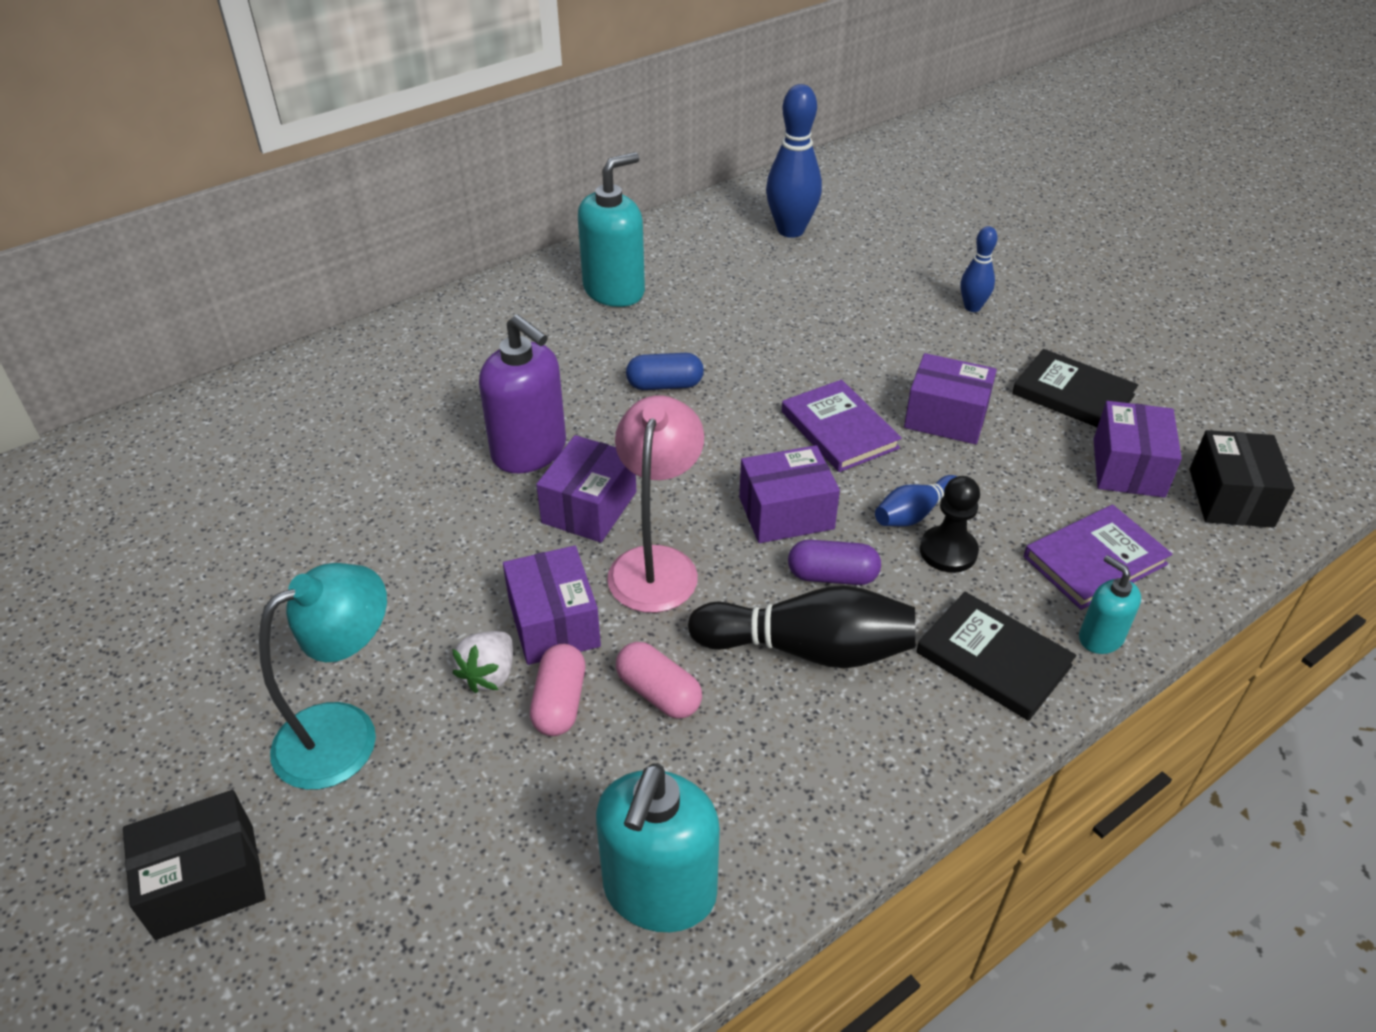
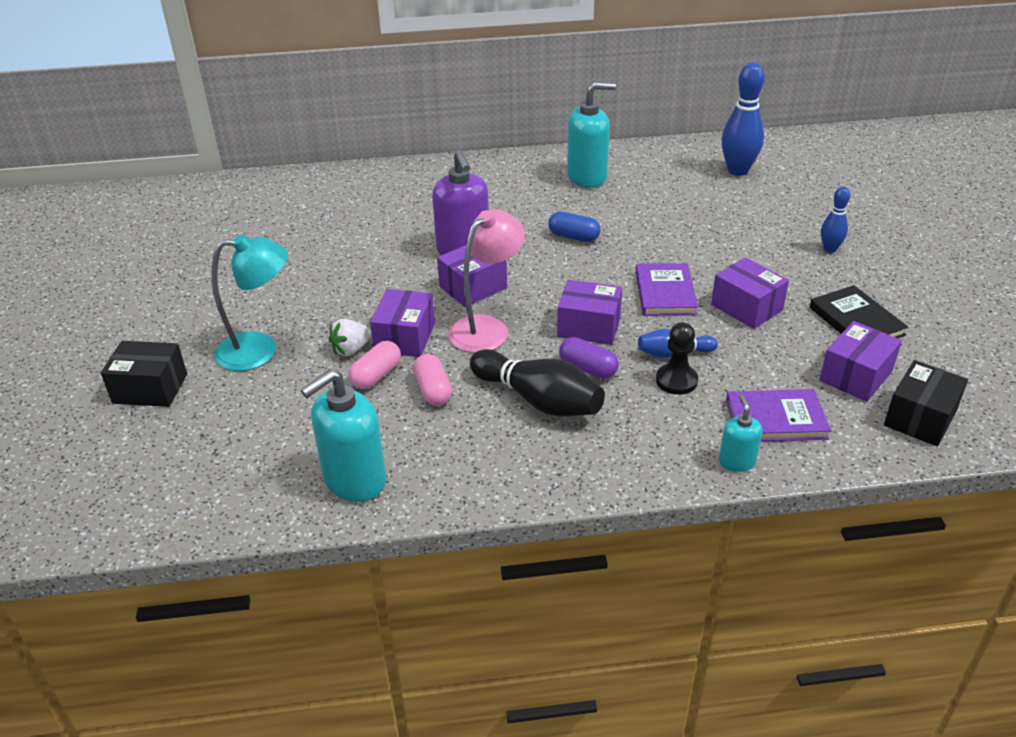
camera: 30 degrees right, 5 degrees down
(993, 659) = (651, 446): black book -> none

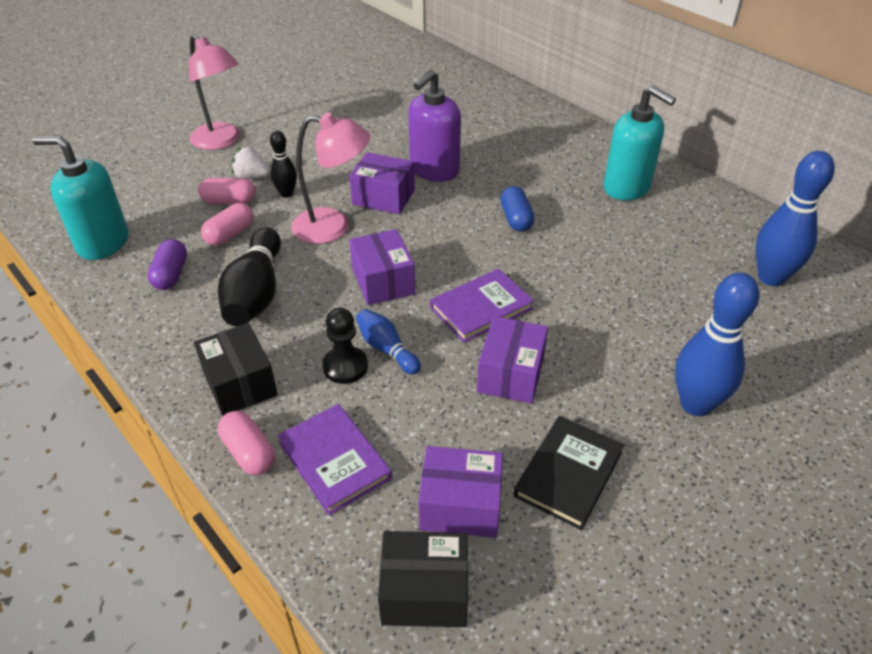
camera: 55 degrees right, 5 degrees up
(150, 388) = (150, 121): black box -> black box (240, 383)
(260, 350) = (221, 141): turquoise lamp -> pink lamp
(405, 337) = (286, 194): purple box -> black bowling pin
(588, 368) = (320, 304): purple capsule -> purple capsule (171, 275)
(737, 461) = (249, 453): turquoise soap dispenser -> pink capsule
(829, 249) = (695, 404): blue bowling pin -> blue bowling pin, size x1.80

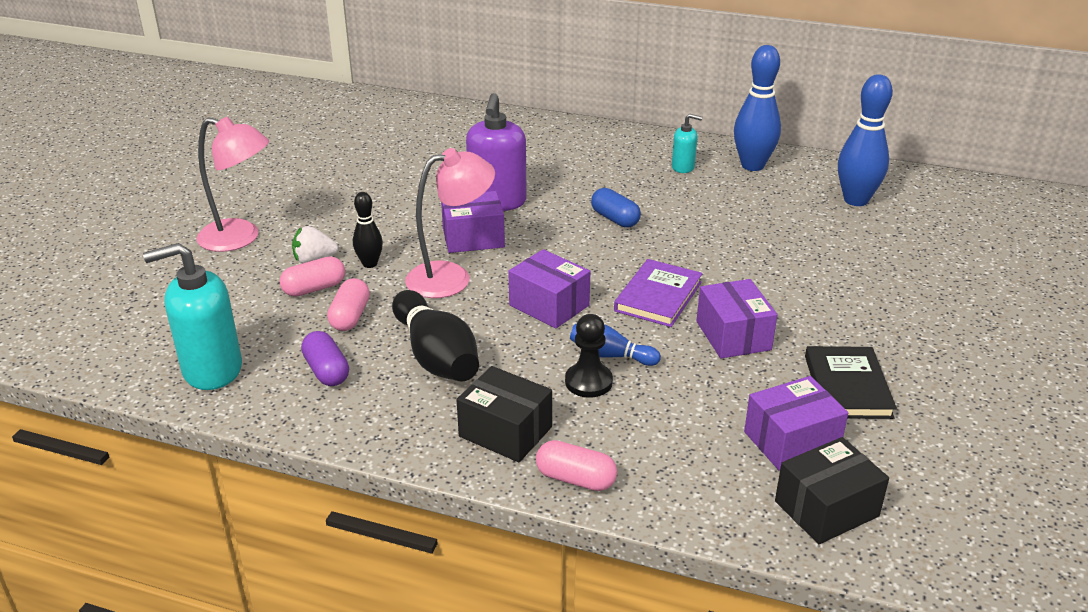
camera: 30 degrees left, 10 degrees down
(335, 460) = (657, 453): purple book -> none
(627, 188) = (683, 167): turquoise soap dispenser -> turquoise soap dispenser, size x0.53
(695, 404) = (888, 305): blue bowling pin -> blue bowling pin (752, 165)

